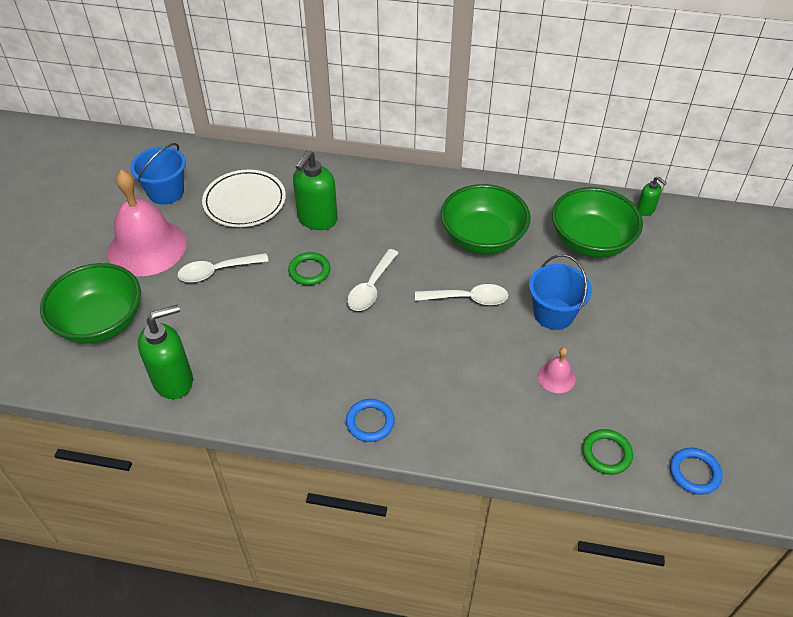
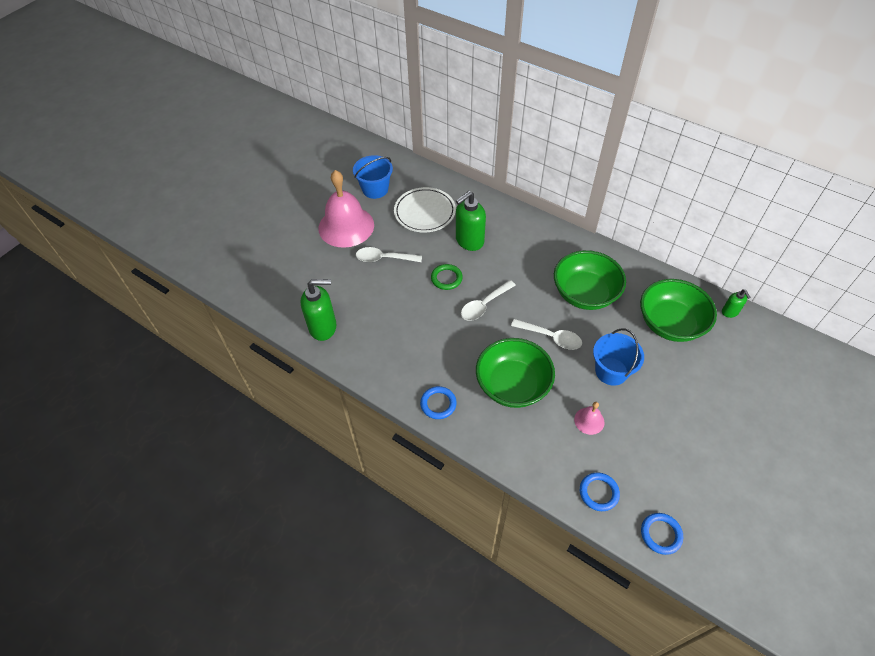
camera: 25 degrees right, 5 degrees up
(101, 322) = (295, 270): green bowl -> green bowl (512, 385)
(606, 453) = (598, 492): green ring -> blue ring

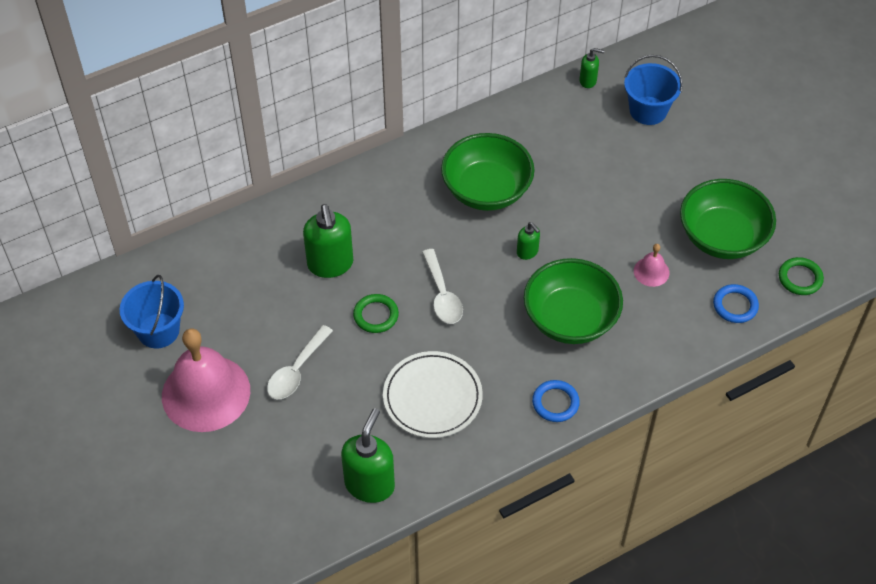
camera: 65 degrees left, 0 degrees up
(425, 212) = (245, 291): white plate -> white plate (432, 397)
(551, 337) = (527, 252): white spoon -> green soap dispenser
(611, 371) = (602, 221): blue bucket -> blue bucket (648, 110)
(661, 534) = (800, 278): blue ring -> green ring
(670, 323) = (572, 138): green bowl -> green bowl (722, 237)

